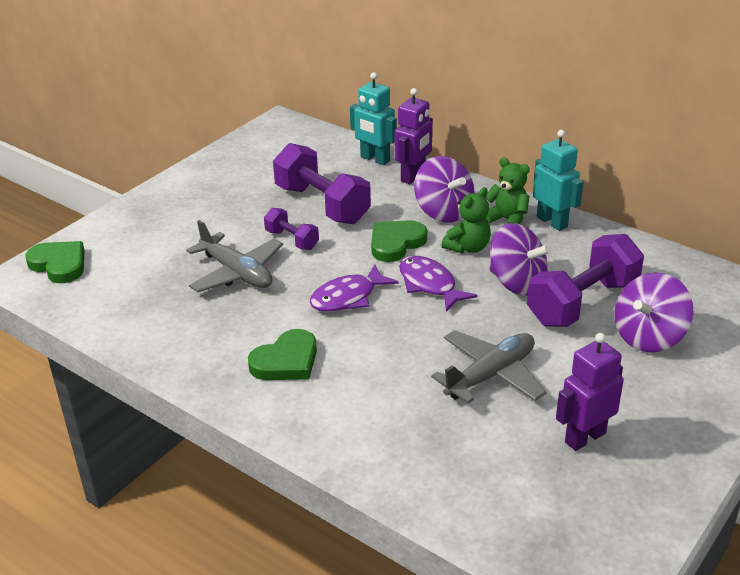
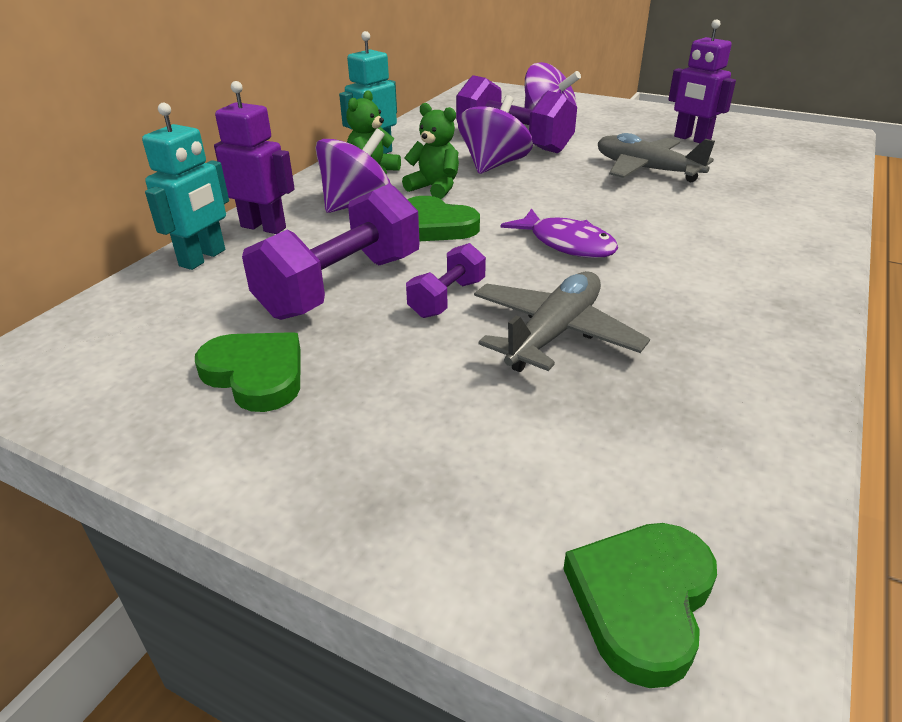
camera: 100 degrees left, 0 degrees up
(286, 361) = (717, 267): green heart -> green heart (256, 374)
(429, 284) = (516, 202): purple fish -> none

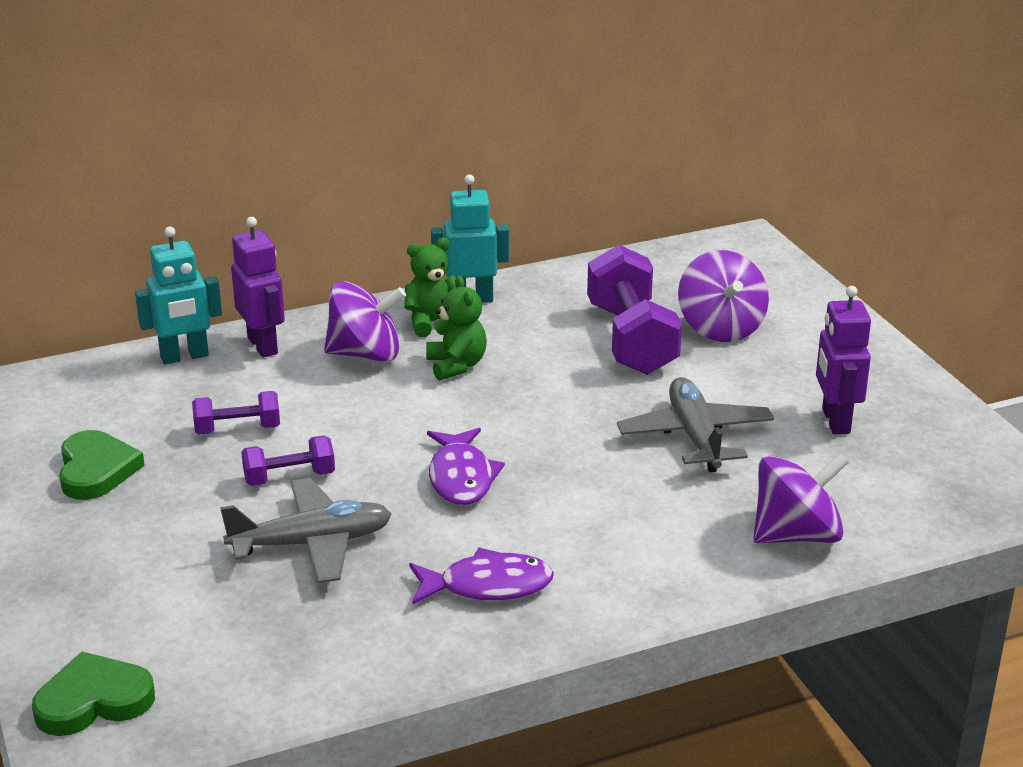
camera: 40 degrees right, 5 degrees down
(341, 286) = (238, 429): purple dumbbell -> purple dumbbell, size x0.52
(436, 226) = (390, 407): green heart -> none
(493, 165) = (556, 362): purple spinning top -> purple spinning top (796, 535)
(722, 297) = (487, 586): none -> purple fish

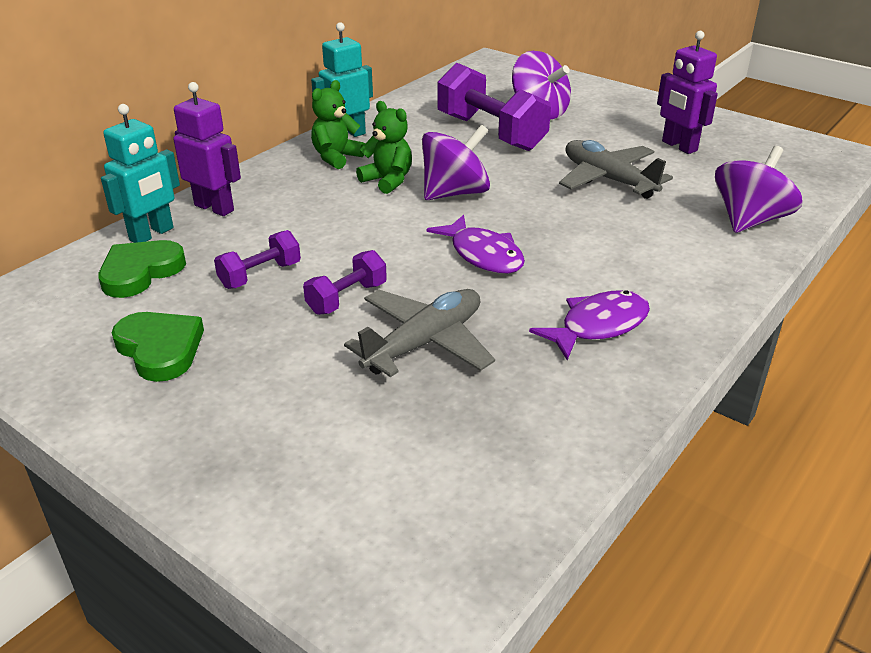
camera: 30 degrees left, 5 degrees up
(93, 701) = (378, 565): green heart -> green heart (140, 272)
(365, 354) = (308, 191): purple spinning top -> purple spinning top (455, 193)

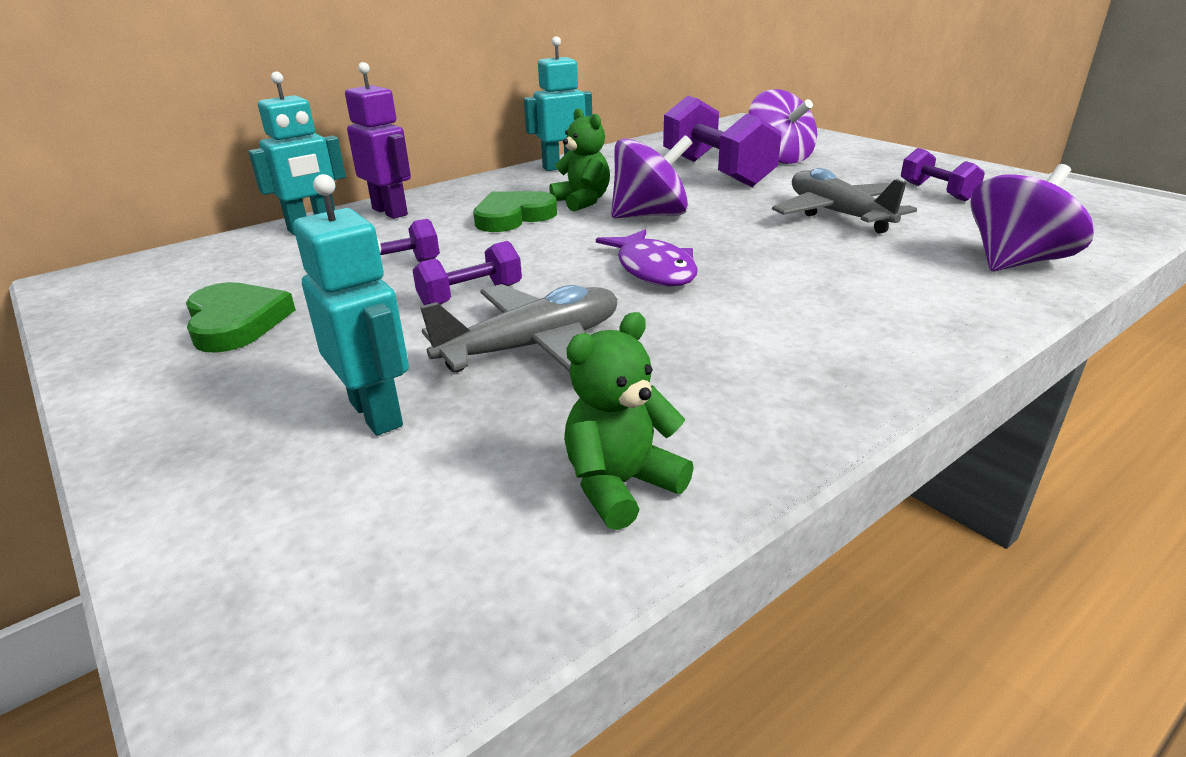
camera: 15 degrees right, 5 degrees down
(140, 272) = (276, 256): green heart -> green heart (513, 217)
(336, 157) = (540, 182): green teddy bear -> green teddy bear (620, 485)
(339, 417) = (377, 413): none -> turquoise robot
(598, 326) = (768, 351): purple fish -> none
(679, 146) = (936, 192): purple robot -> purple dumbbell

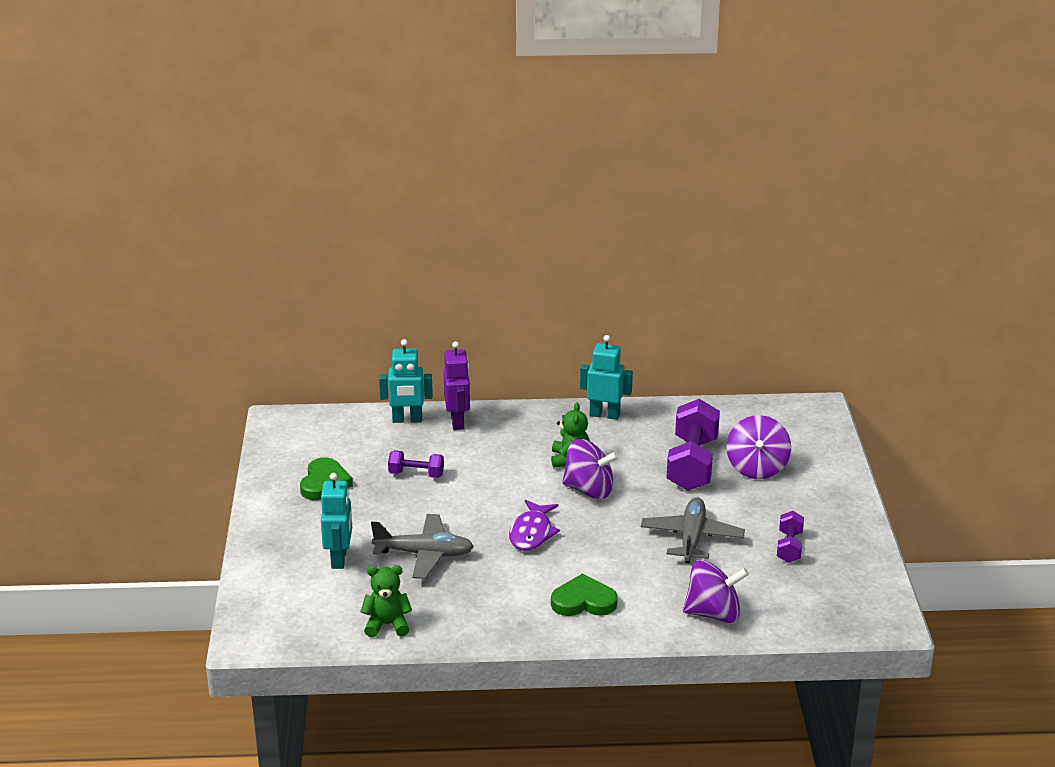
camera: 35 degrees right, 0 degrees up
(471, 296) = (431, 511): purple dumbbell -> none
(513, 217) = (516, 457): green heart -> green heart (583, 601)

